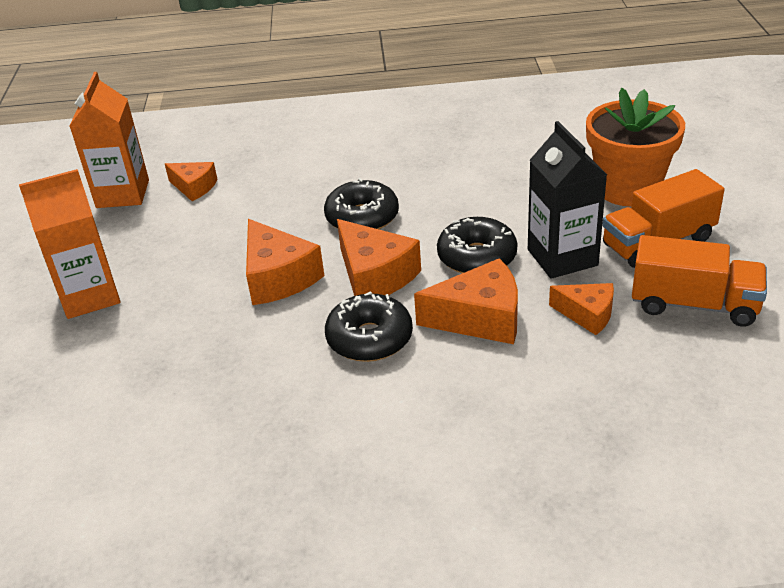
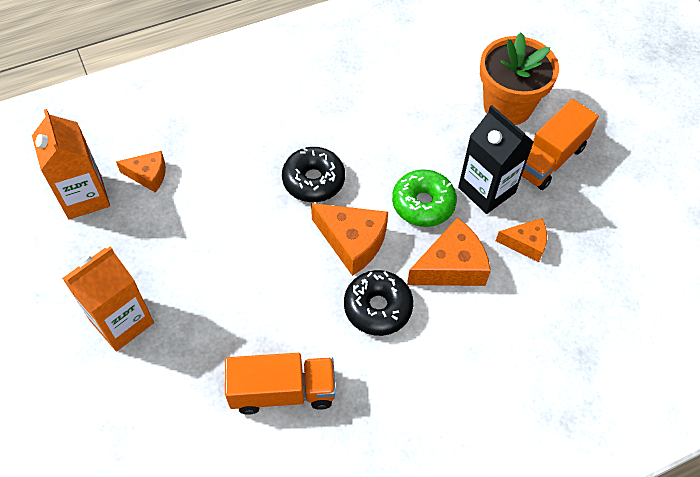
camera: 25 degrees left, 20 degrees up
(278, 277) = (275, 262): orange cheese -> none
(477, 257) = (423, 204): black donut -> green donut
(694, 304) = (594, 216): orange truck -> orange truck (282, 391)

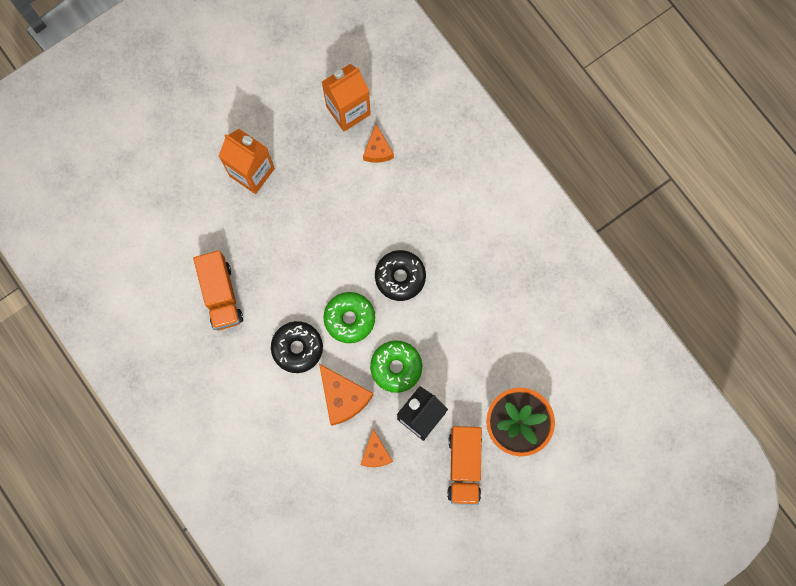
camera: 80 degrees right, 20 degrees up
(352, 242) = (349, 319): orange cheese -> green donut
(549, 159) = (464, 466): orange truck -> orange truck turned 120 degrees counterclockwise

